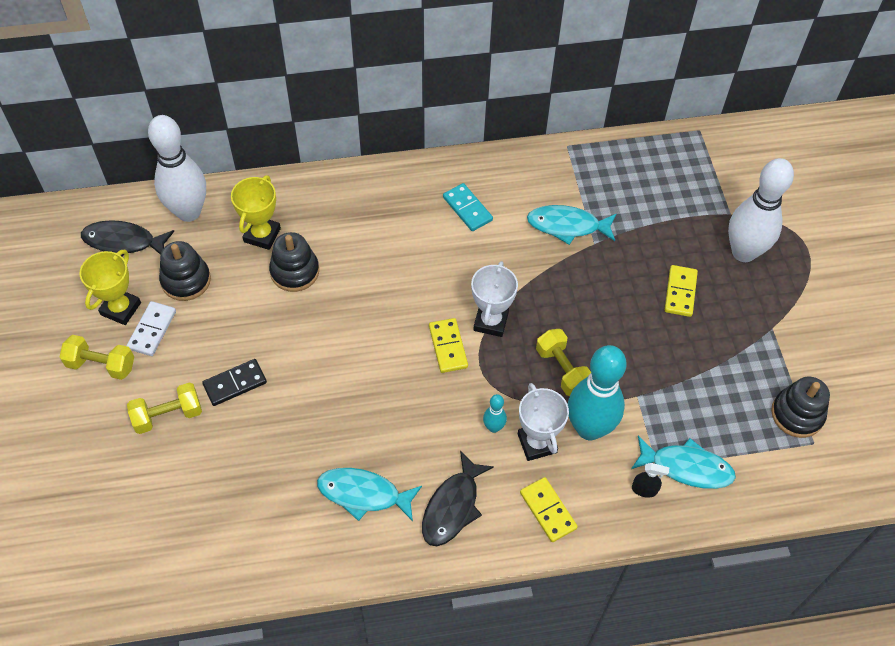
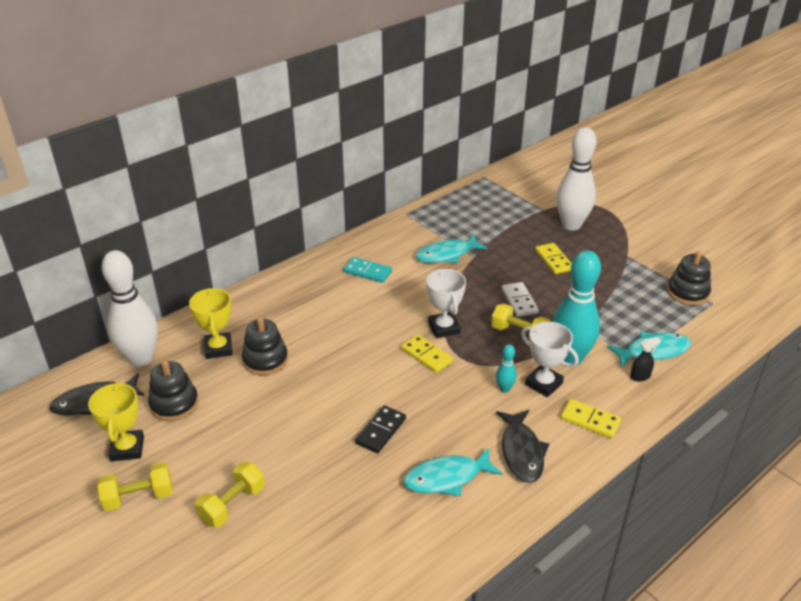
camera: 30 degrees left, 20 degrees down
(152, 330) = (169, 451): white domino -> white domino (519, 301)
(235, 383) = (275, 454): black domino -> black domino (380, 431)

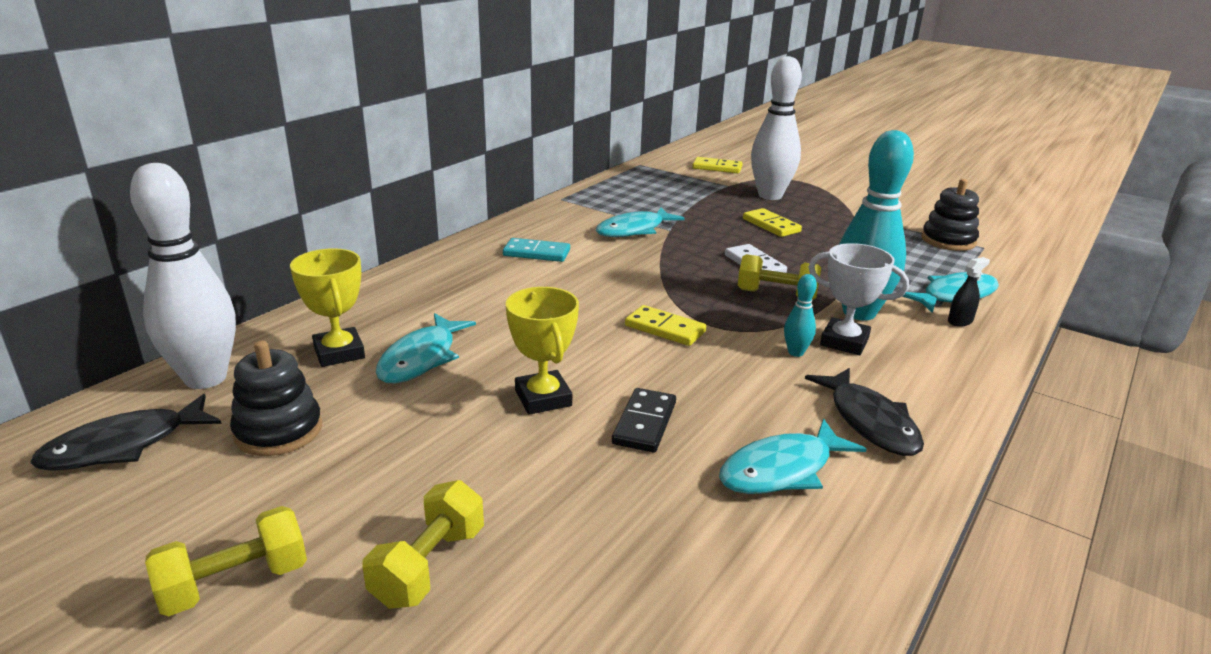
camera: 15 degrees left, 10 degrees down
(127, 448) = (198, 507): yellow trophy -> yellow trophy (543, 398)
(265, 360) = (421, 358): black stacking toy -> turquoise fish
(444, 328) = (672, 298): white trophy -> none
(590, 420) = (935, 373): yellow domino -> yellow domino (717, 168)

